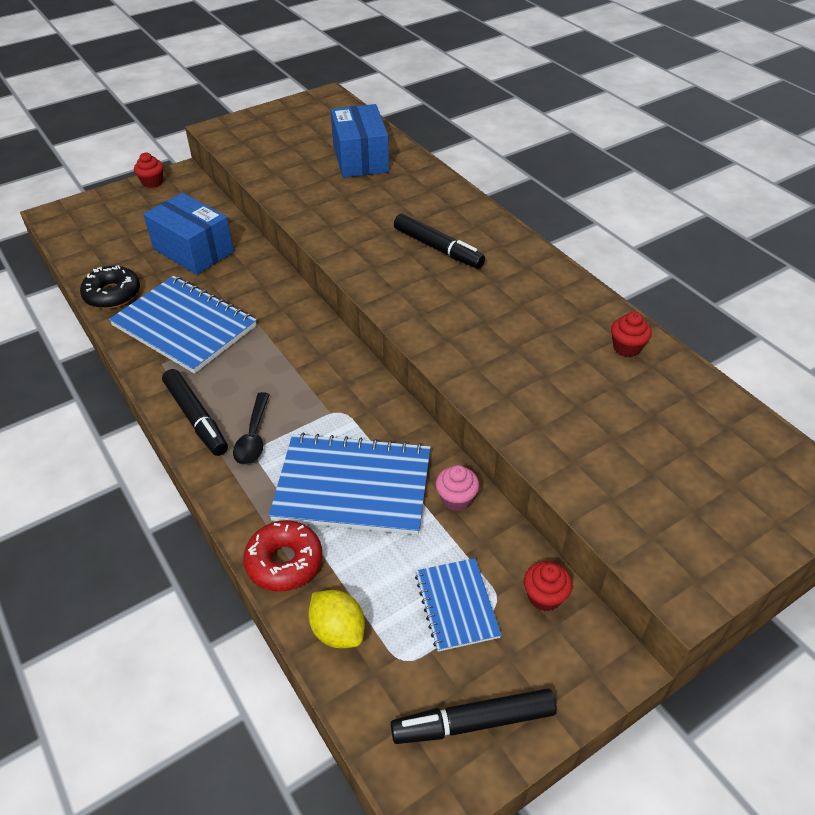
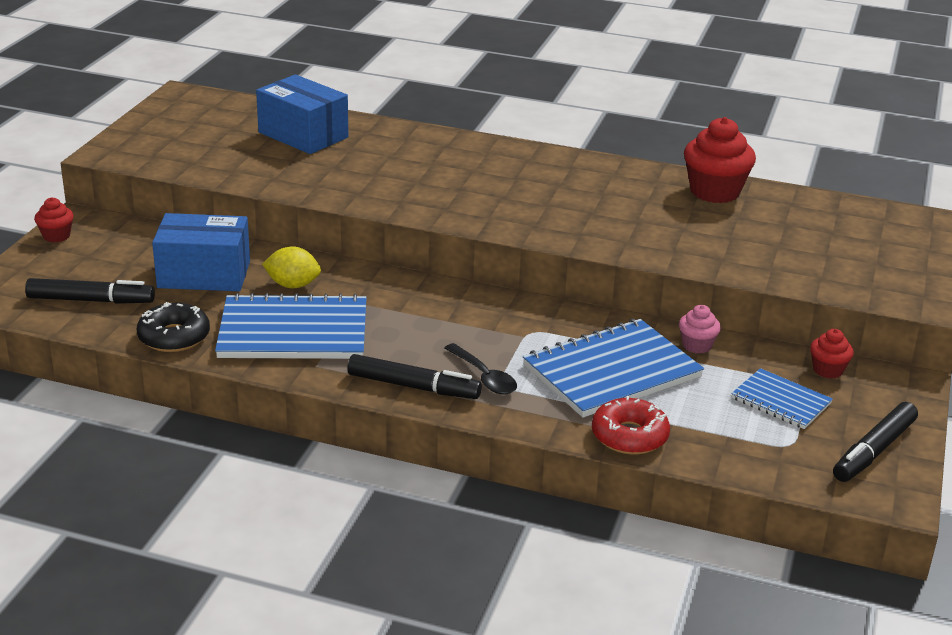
camera: 40 degrees left, 15 degrees down
(338, 631) = (725, 452): yellow lemon -> yellow lemon (293, 285)
(438, 248) = (480, 178): black marker -> black marker (91, 300)
(626, 347) = (714, 192): red cupcake -> red cupcake, size x1.91

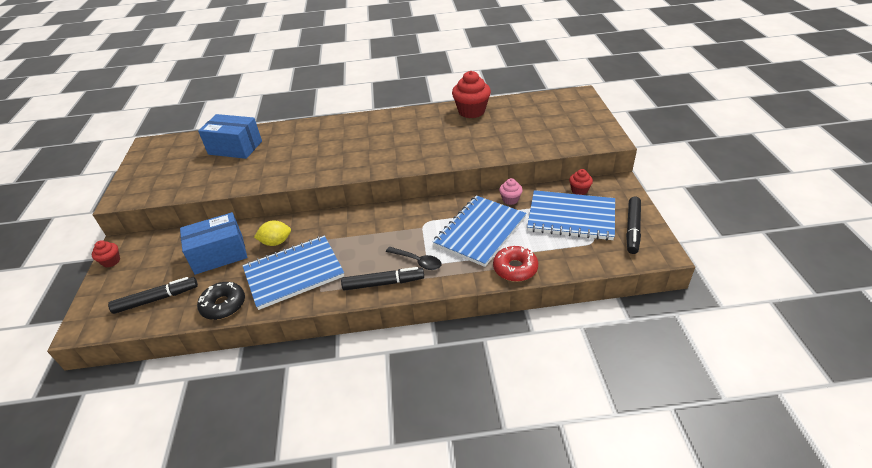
camera: 20 degrees left, 10 degrees up
(781, 401) = (571, 217): blue notebook -> blue notebook, size x1.83

